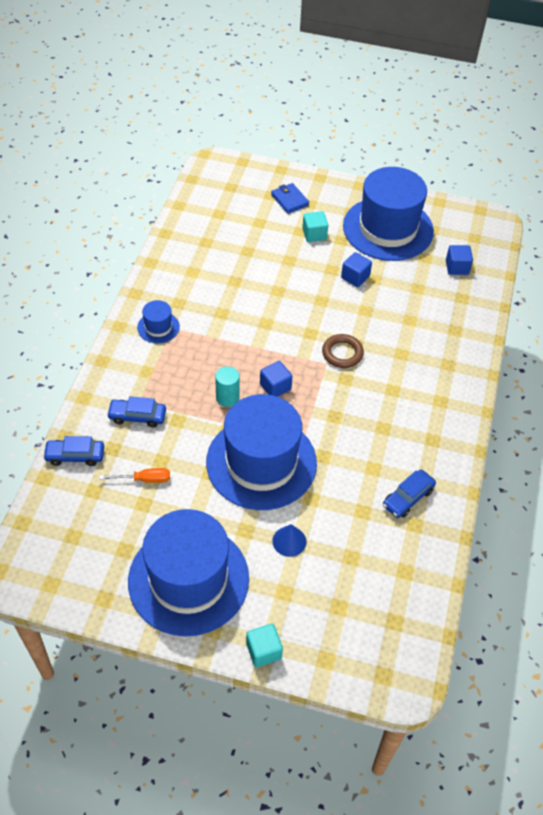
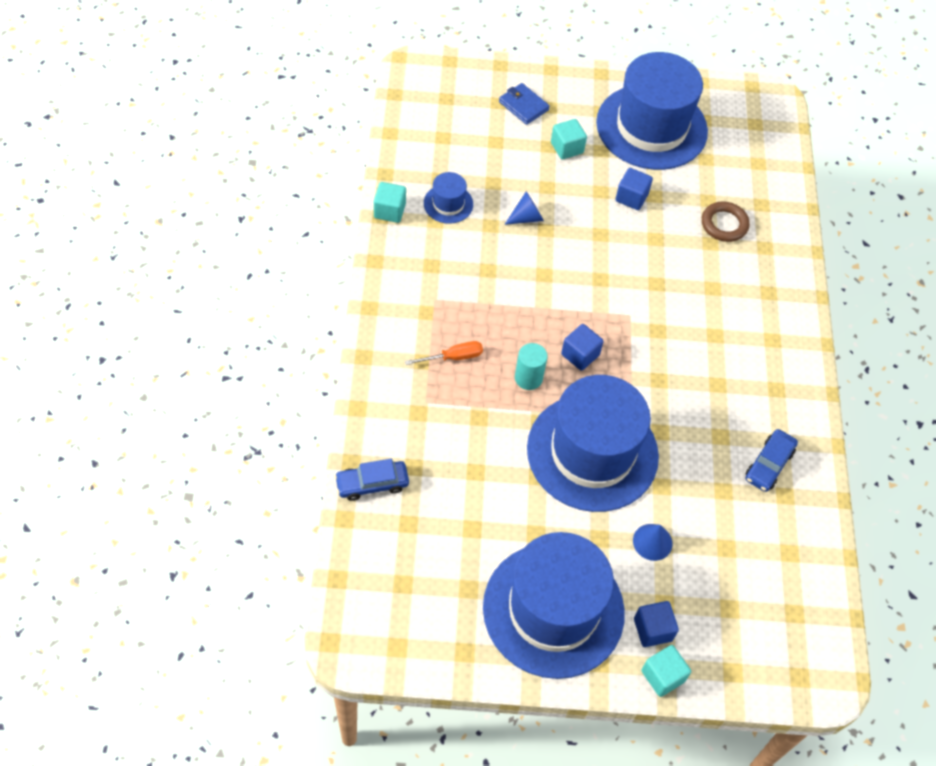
camera: 15 degrees left, 5 degrees up
(137, 416) = (430, 421): blue car -> none
(144, 479) = (464, 498): orange screwdriver -> orange screwdriver (453, 357)
(158, 327) = (417, 301): blue hat -> blue hat (448, 204)
(159, 259) = (389, 211): none -> turquoise cube
(265, 280) = (527, 217): none -> blue cone
(342, 353) = (645, 299): brown ring -> brown ring (724, 224)
(457, 267) = (745, 166): blue cube -> blue cube (652, 629)

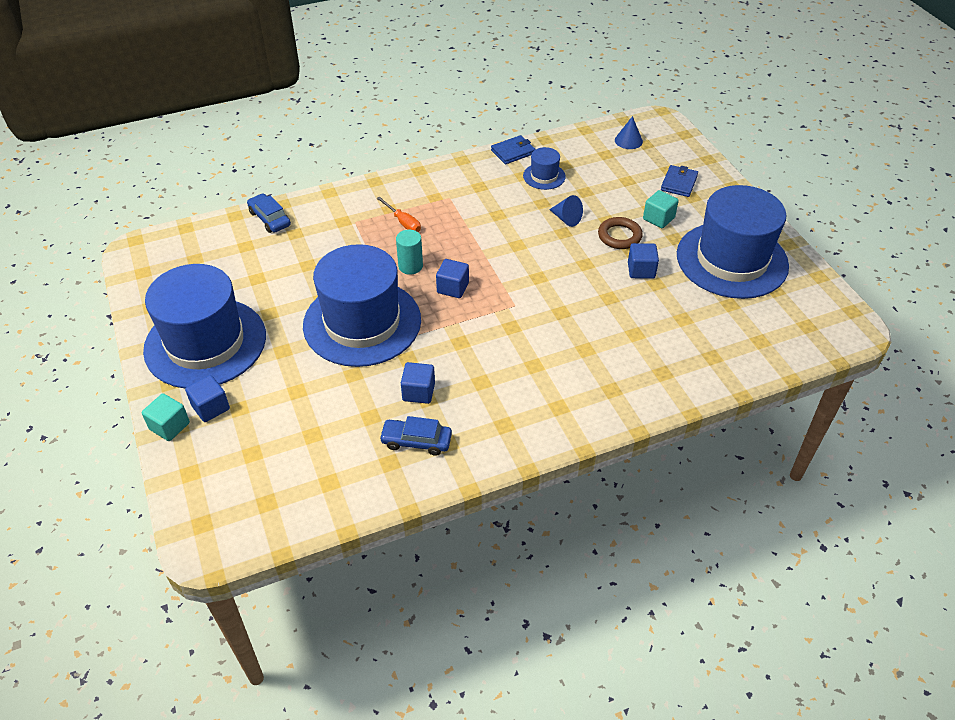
camera: 70 degrees right, 10 degrees down
(389, 211) = (513, 152): turquoise cube -> blue wallet
(652, 542) = (295, 384): blue cone -> blue cone (628, 140)
(709, 439) = (418, 392): none -> blue cube
(724, 224) = (665, 337): brown ring -> brown ring (619, 236)

